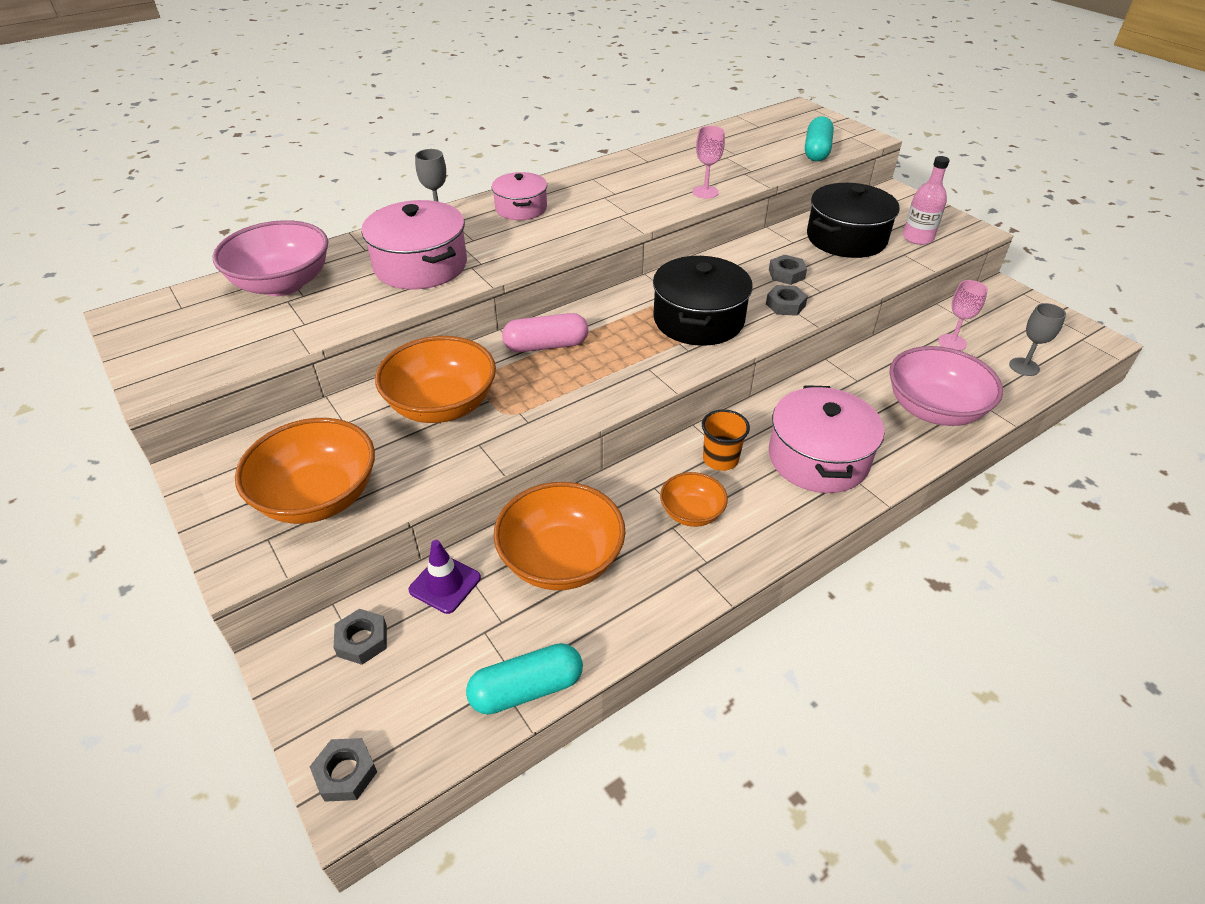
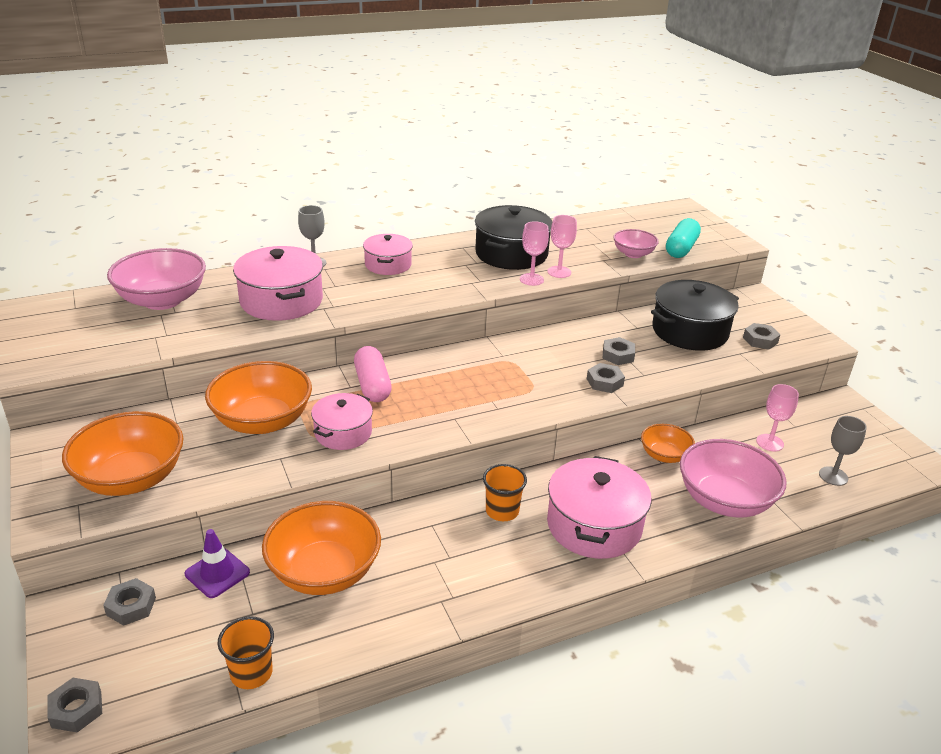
camera: 10 degrees right, 10 degrees down
(526, 689) = (251, 673): turquoise capsule -> orange cup
(536, 404) = (343, 433): none -> pink pot
(546, 345) = (372, 385): pink capsule -> pink capsule turned 75 degrees clockwise
(680, 204) = (531, 279): none -> pink goblet
(691, 513) = (456, 553): orange bowl -> orange bowl (664, 455)
(698, 320) = (518, 383): black pot -> black pot (511, 254)
(772, 163) = (633, 254): none -> pink bowl
(917, 238) = (760, 340): pink bottle -> grey nut

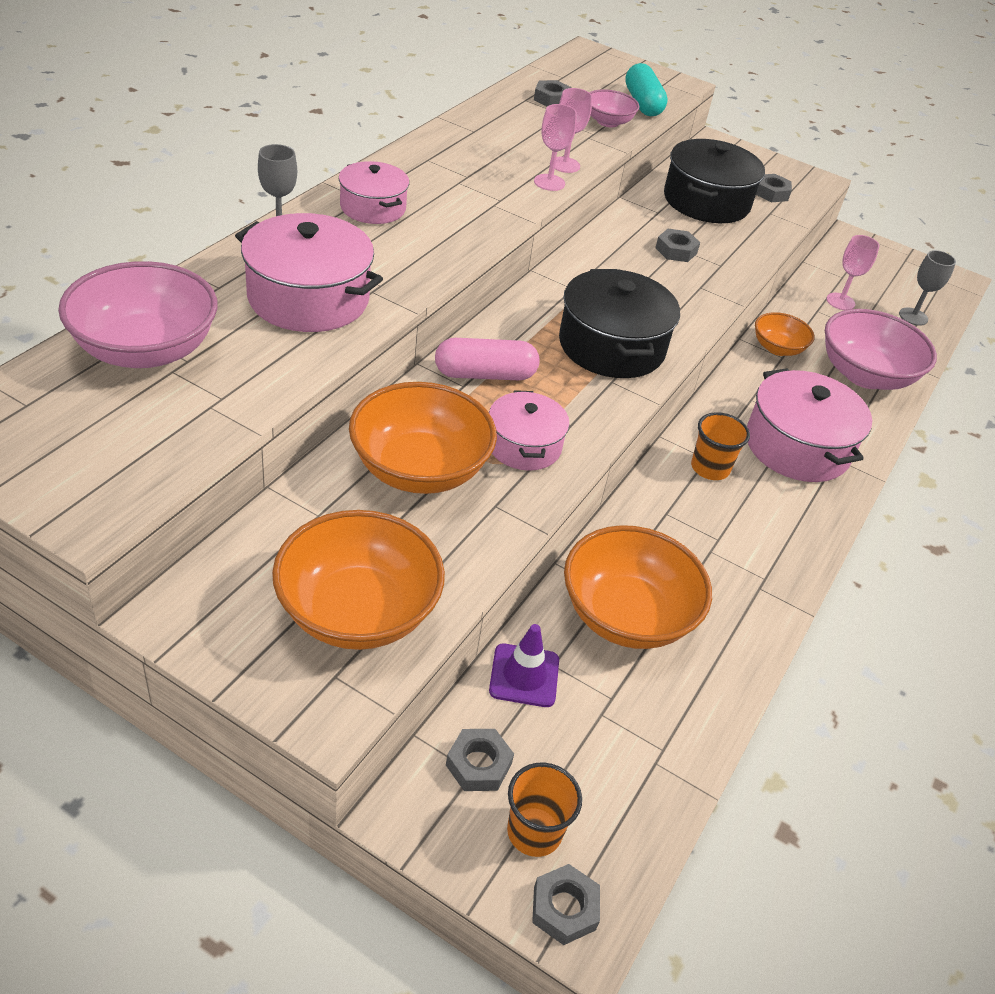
camera: 40 degrees left, 10 degrees up
(251, 673) = (684, 759): orange cup -> orange cup (534, 832)
(372, 385) = (485, 374): pink capsule -> pink capsule turned 45 degrees counterclockwise
(511, 254) = (490, 154): black pot -> black pot (611, 346)
(604, 382) = (697, 286): grey nut -> grey nut (551, 99)

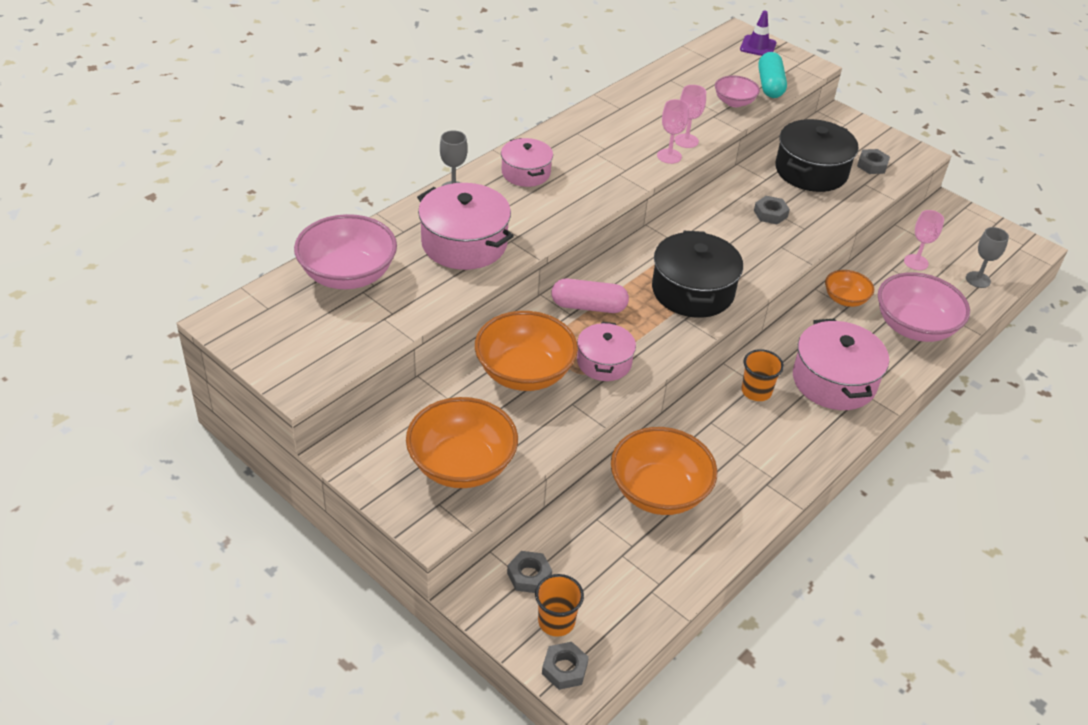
camera: 15 degrees right, 0 degrees up
(524, 675) = (574, 523): purple traffic cone -> purple traffic cone (758, 46)
(551, 99) = (692, 79): grey nut -> none

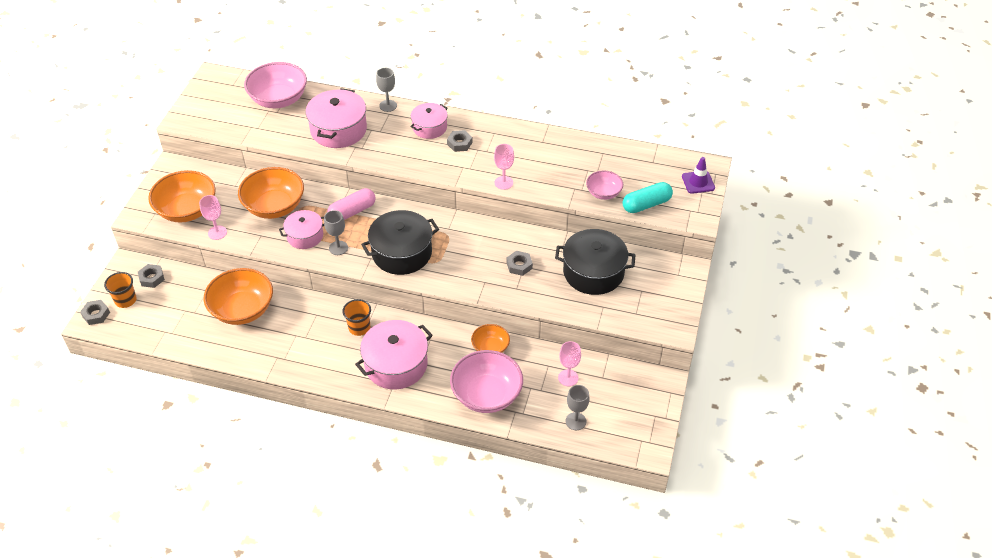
camera: 65 degrees right, 5 degrees up
(588, 306) = (352, 212): pink capsule -> pink capsule turned 75 degrees clockwise
(647, 340) = (338, 248): none -> grey goblet
(686, 141) = (530, 185): pink goblet -> pink goblet (217, 232)
(872, 165) = (633, 305): grey nut -> grey nut (459, 143)

